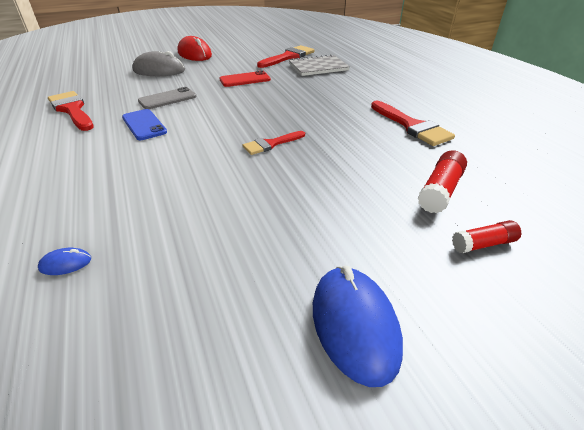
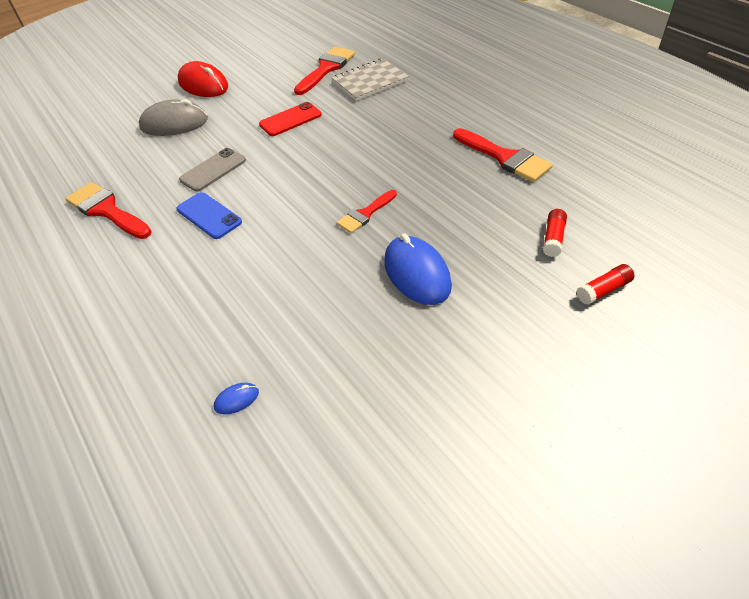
camera: 10 degrees left, 10 degrees up
(354, 325) = (517, 392): blue mouse -> blue mouse (417, 273)
(440, 191) = (553, 238): red glue stick -> red glue stick, size x0.67

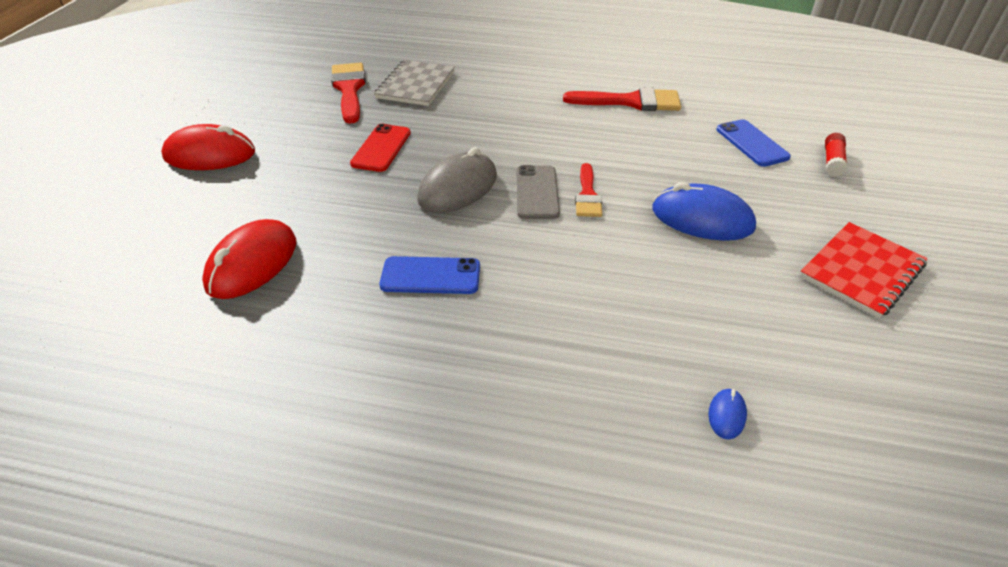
camera: 45 degrees left, 5 degrees down
(106, 210) = (282, 339): red brush -> none
(144, 161) = (252, 263): none -> red mouse
(174, 124) = (232, 208): grey mouse -> grey mouse (458, 188)
(213, 170) = (363, 231): grey phone -> grey phone (537, 192)
(475, 383) = (861, 271): none -> red notebook
(553, 238) = (751, 143): red glue stick -> blue phone

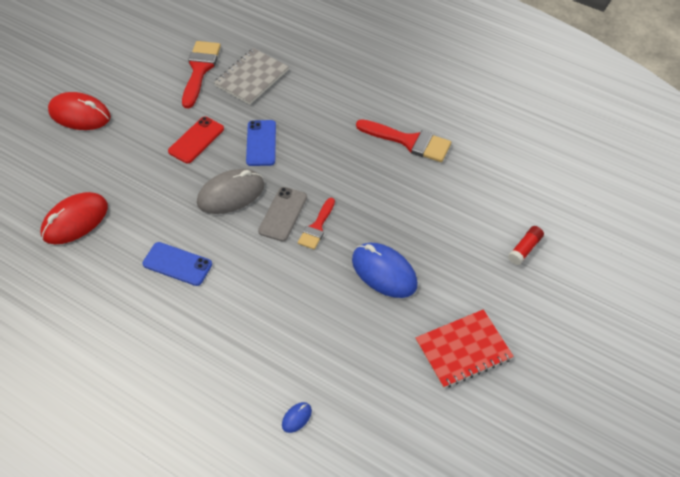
camera: 20 degrees right, 10 degrees up
(751, 143) = (474, 212): blue phone -> blue phone (261, 143)

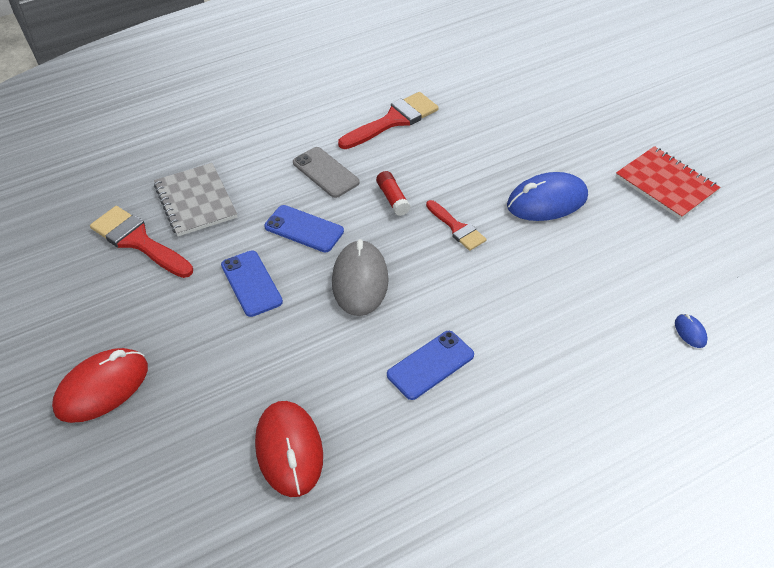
camera: 60 degrees left, 5 degrees down
(196, 140) = (251, 283): red phone -> blue phone
(283, 214) = (420, 248): grey phone -> grey phone (325, 172)
(463, 350) = (666, 184): red notebook -> red notebook turned 45 degrees counterclockwise
(525, 249) = (576, 102): red glue stick -> red glue stick (392, 198)

